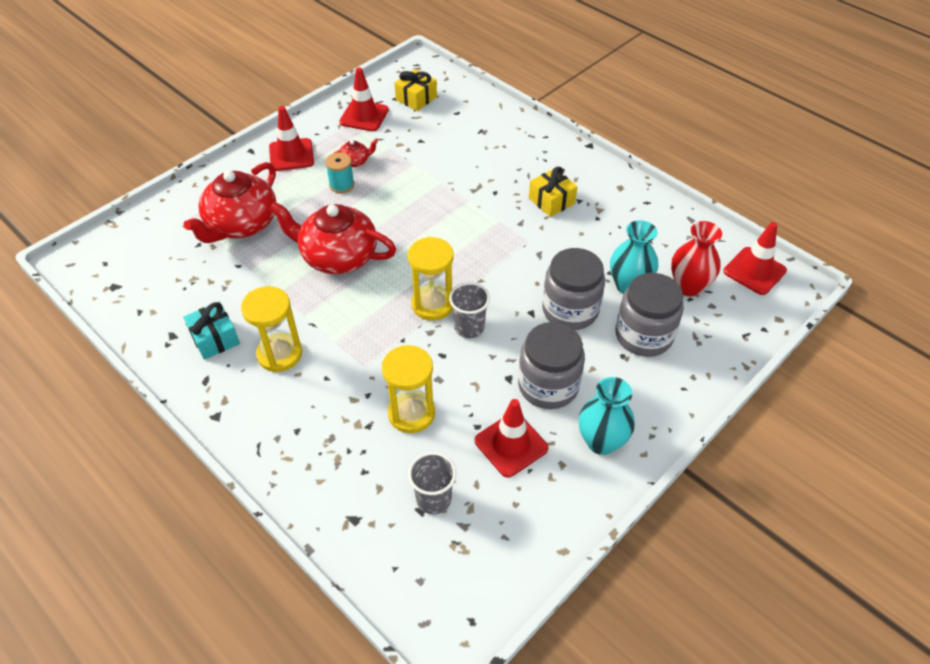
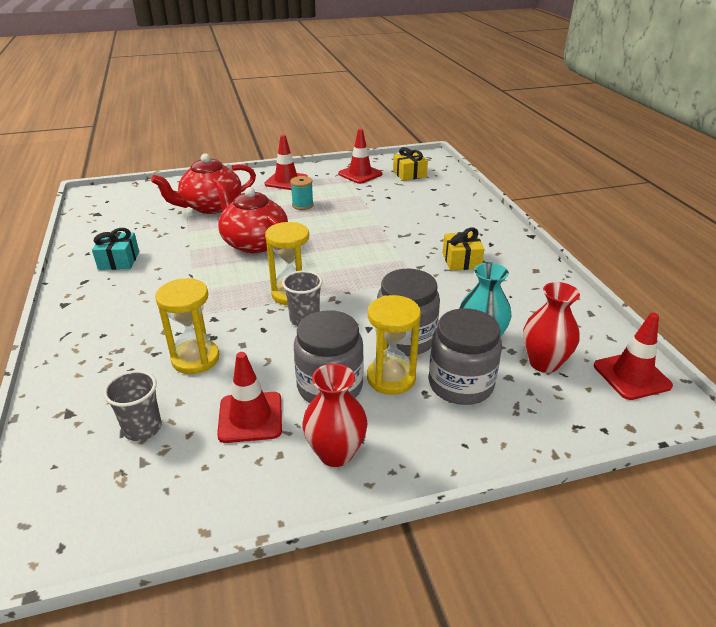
camera: 30 degrees right, 15 degrees down
(279, 354) = (148, 284): yellow hourglass -> yellow hourglass (391, 378)
(355, 161) = (327, 195): red teapot -> none
(601, 441) = (335, 453): turquoise vase -> red vase

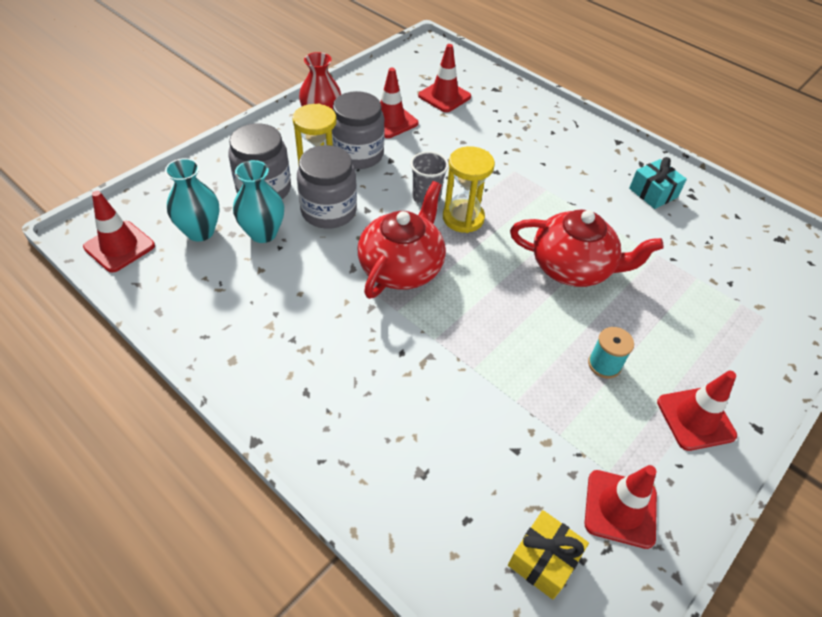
camera: 145 degrees right, 15 degrees up
(143, 428) = (444, 96): grey cup -> red traffic cone
(195, 359) = (468, 140): yellow hourglass -> none
(211, 206) = (698, 307): red teapot -> red teapot (401, 267)
(461, 261) = (329, 338): yellow gift -> none
(544, 363) = (200, 231): red vase -> turquoise vase

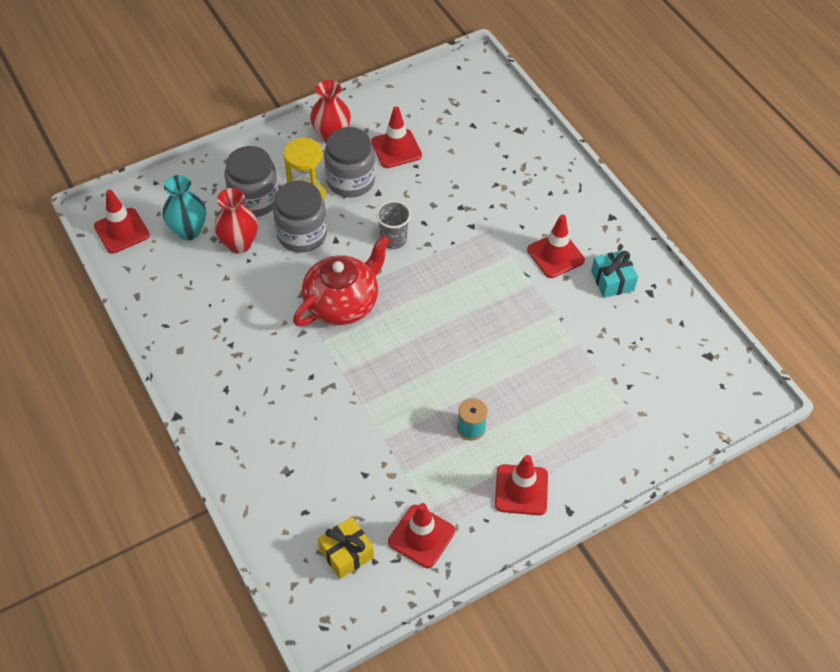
camera: 20 degrees right, 5 degrees up
(263, 233) = (239, 244): turquoise vase -> red vase
(444, 96) = (462, 129): red traffic cone -> red traffic cone (555, 255)
(463, 218) = (417, 267): yellow hourglass -> none
(573, 267) = (492, 337): red teapot -> none

